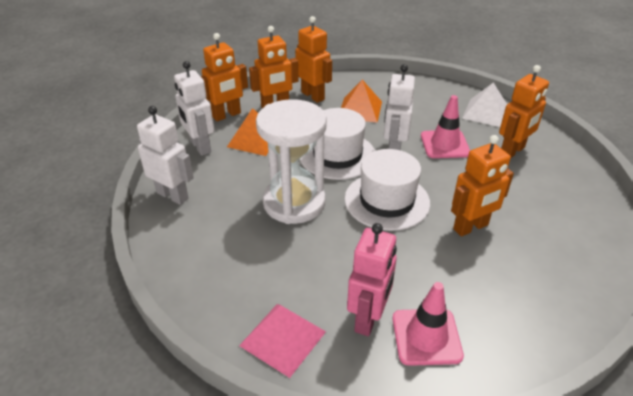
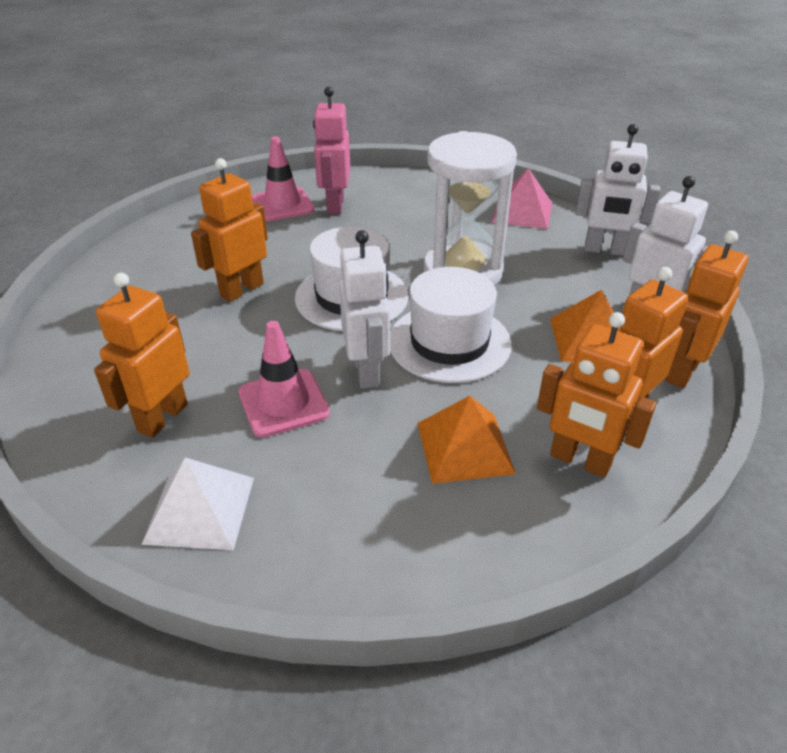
camera: 160 degrees right, 0 degrees up
(283, 338) = (398, 184): pink pyramid -> pink pyramid (522, 212)

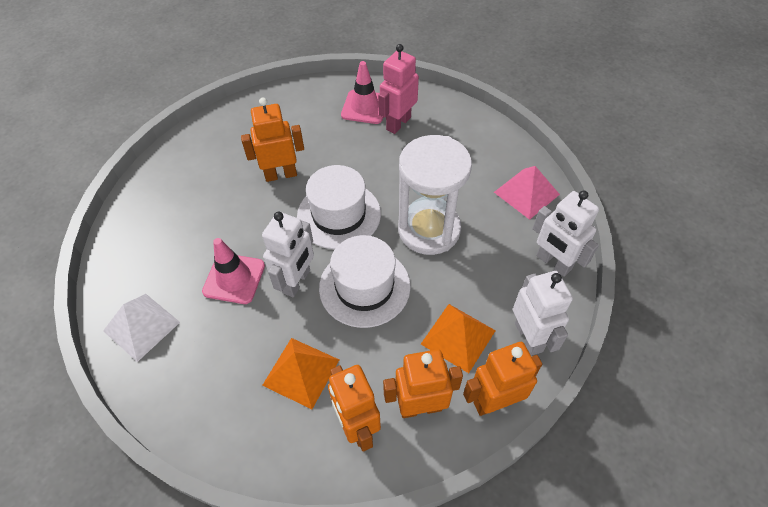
camera: 35 degrees right, 15 degrees up
(162, 417) = (169, 252): orange robot -> none

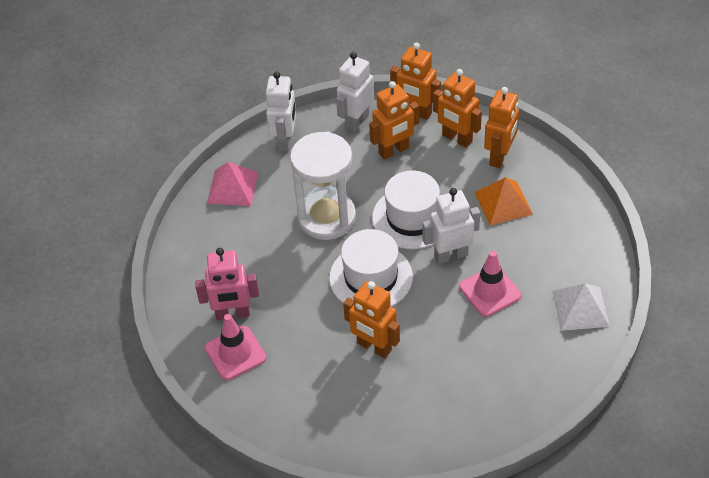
camera: 130 degrees left, 5 degrees down
(458, 337) = (394, 151): orange pyramid -> orange robot

